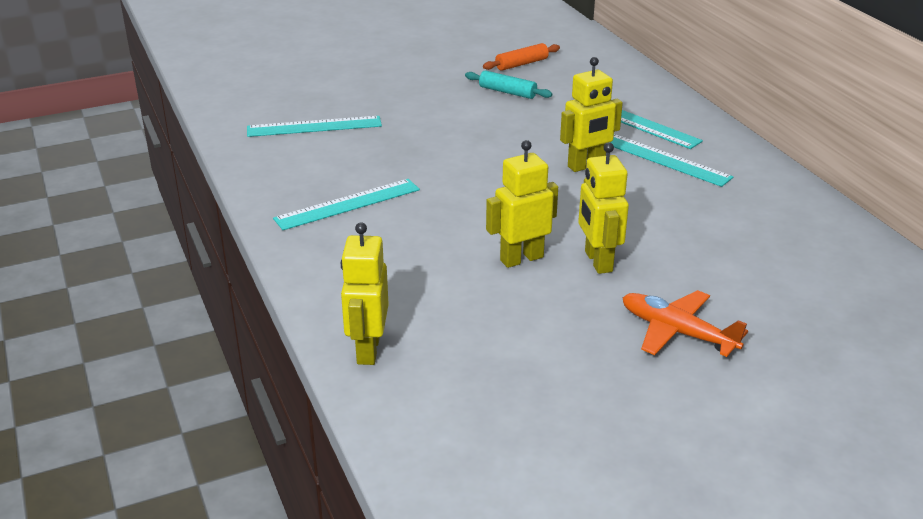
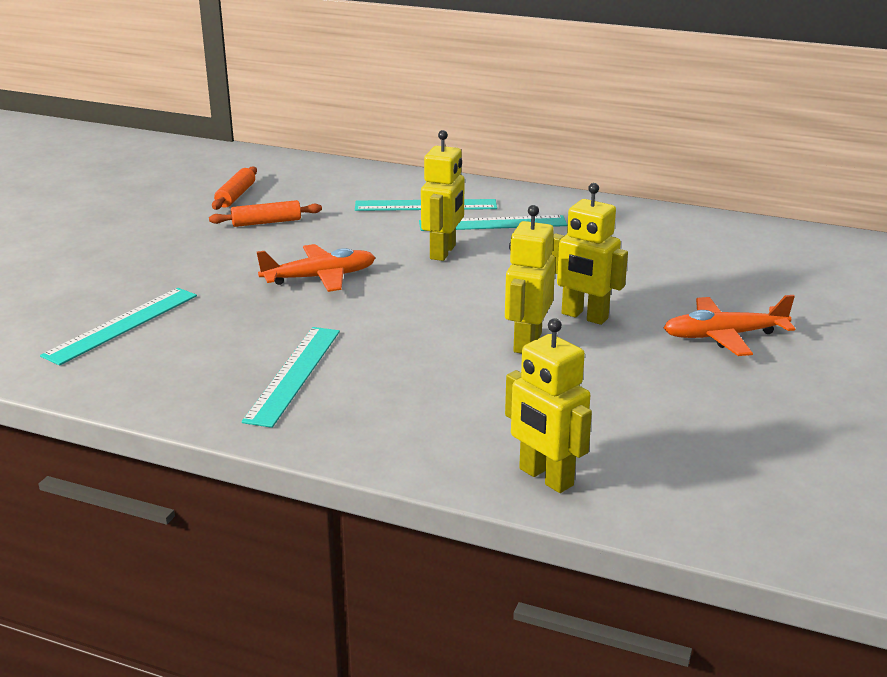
camera: 45 degrees left, 5 degrees down
(472, 147) = (319, 277): none -> orange plane
(507, 92) = (266, 222): turquoise rolling pin -> orange rolling pin

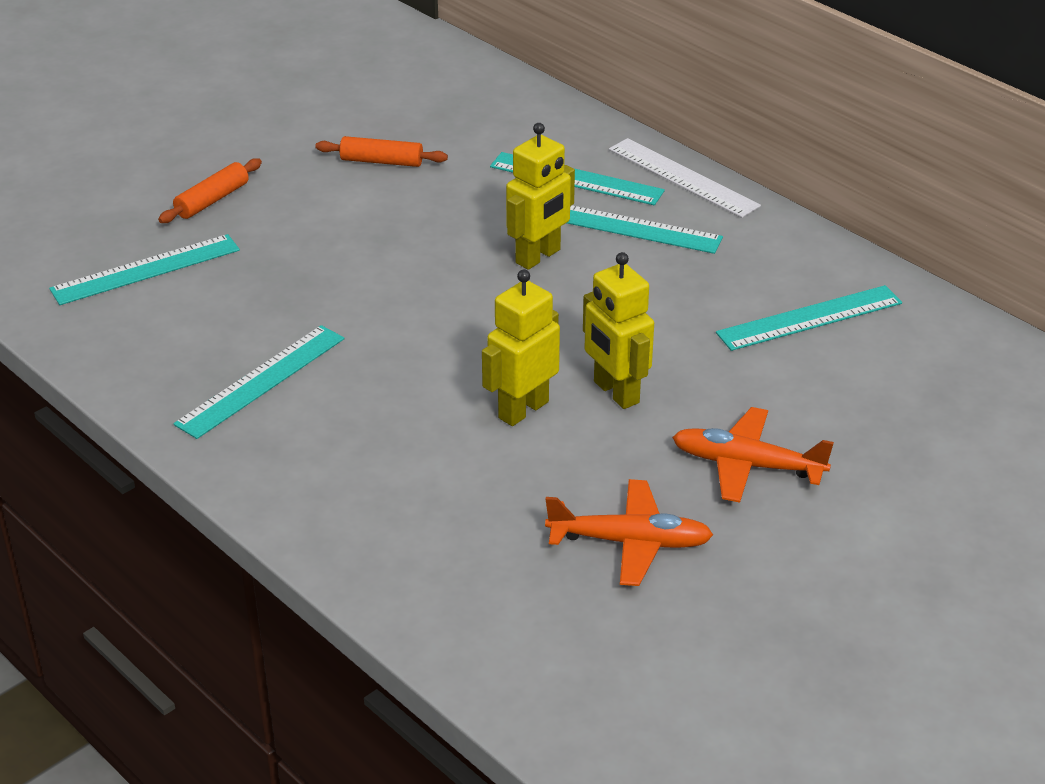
camera: 25 degrees right, 10 degrees up
(236, 196) = (377, 111): orange rolling pin -> orange rolling pin (212, 200)
(319, 277) = (378, 258): orange plane -> orange plane (629, 542)
(500, 191) = (682, 177): none -> white ruler
(545, 477) = (401, 578): yellow robot -> none
(670, 246) = (810, 318): none -> turquoise ruler

